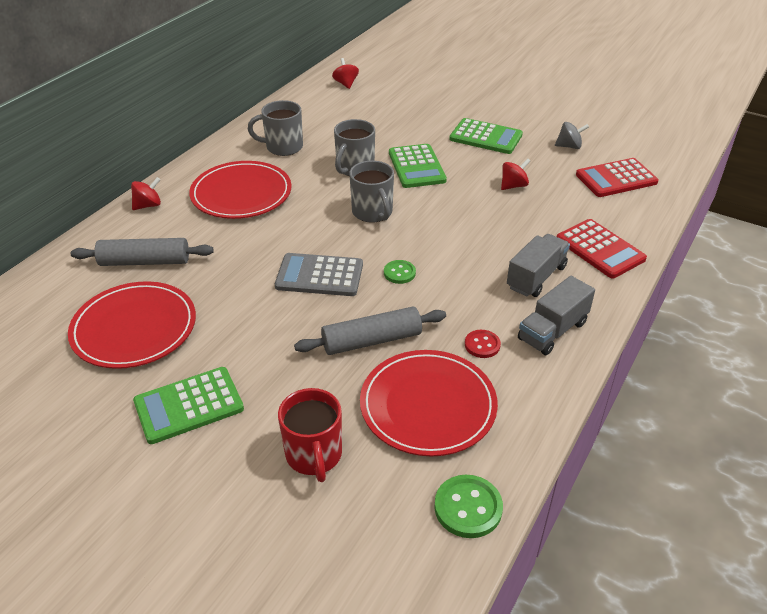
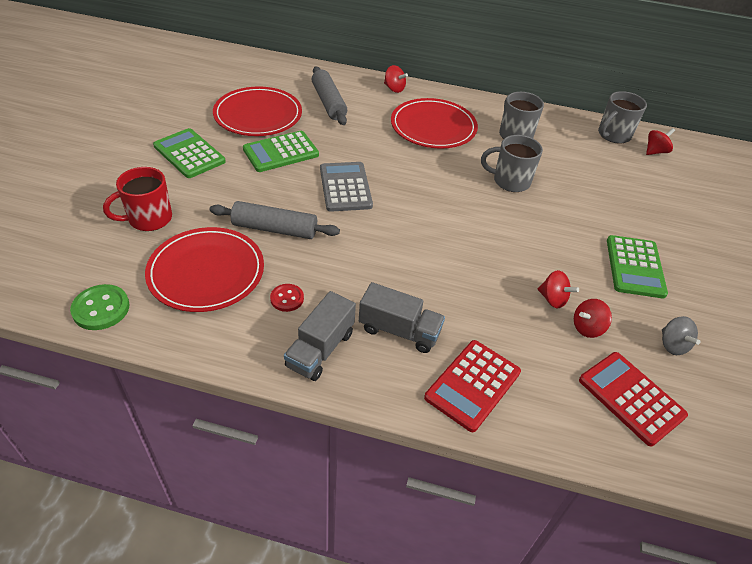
camera: 70 degrees right, 5 degrees up
(372, 213) = (447, 203): grey mug -> grey mug (613, 135)
(372, 340) = (275, 229): grey rolling pin -> grey rolling pin turned 45 degrees counterclockwise
(399, 273) = (367, 232): green button -> none
(416, 167) = (539, 221): green calculator -> green calculator (281, 152)
(547, 178) = (587, 328): none -> red spinning top
(552, 331) = (320, 349): grey truck -> grey truck turned 90 degrees counterclockwise

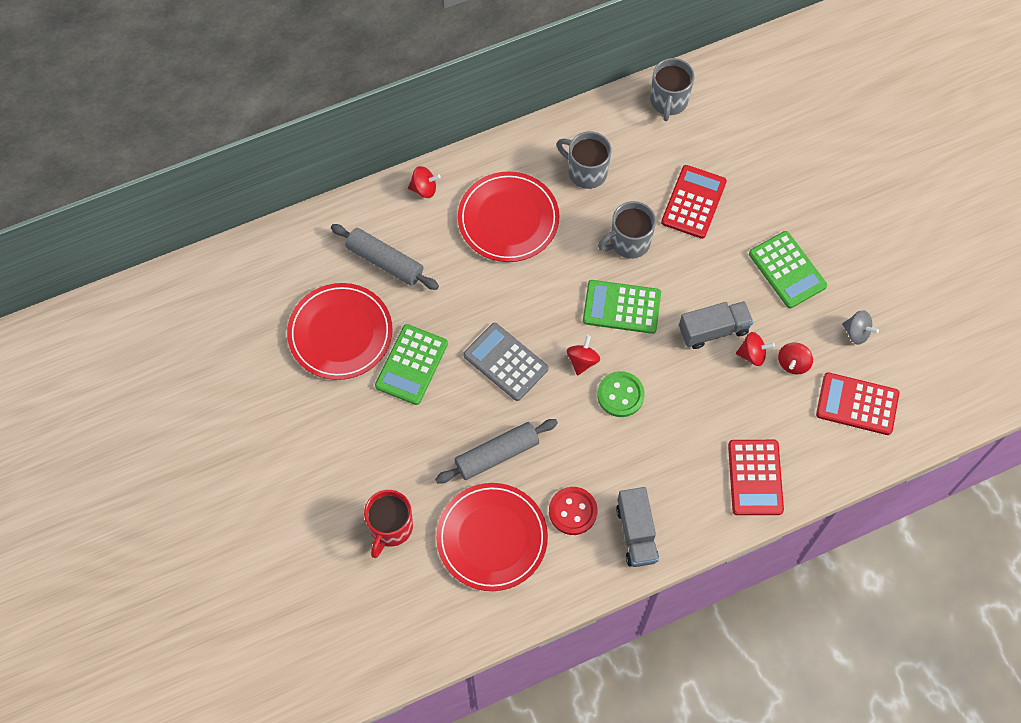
camera: 35 degrees left, 20 degrees up
(101, 309) = (456, 630): green button -> green button (620, 395)
(189, 154) = (337, 432): green calculator -> green calculator (621, 307)
(287, 298) = (572, 511): red button -> red button, size x1.56
(399, 330) = (673, 473): grey truck -> grey truck (713, 330)
(585, 189) = (693, 202): none -> red calculator
(655, 151) = (717, 98): red spinning top -> red spinning top (582, 361)

